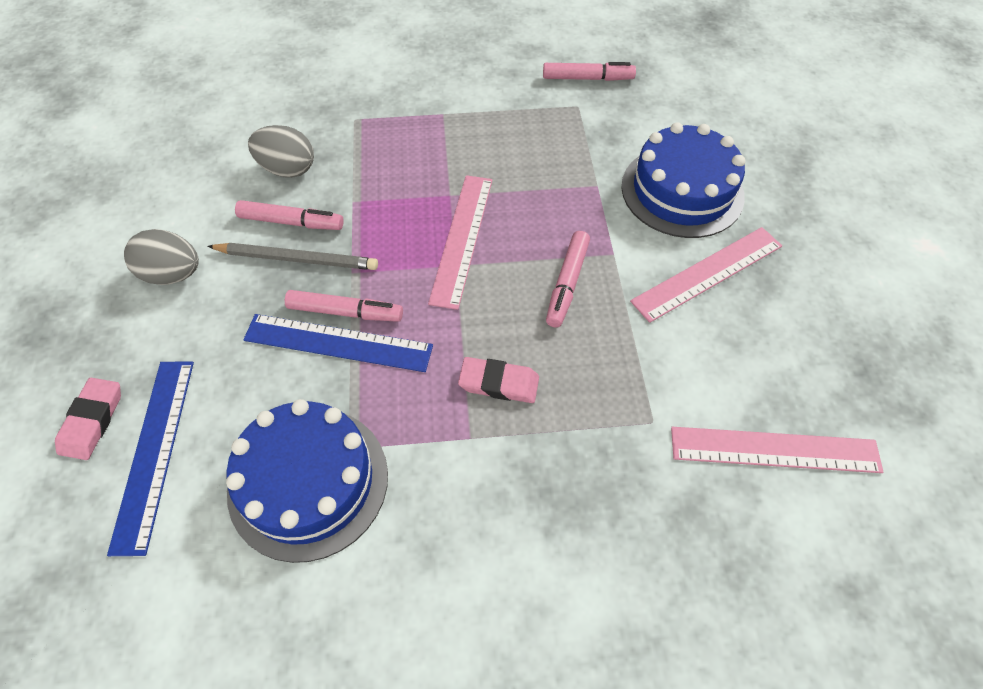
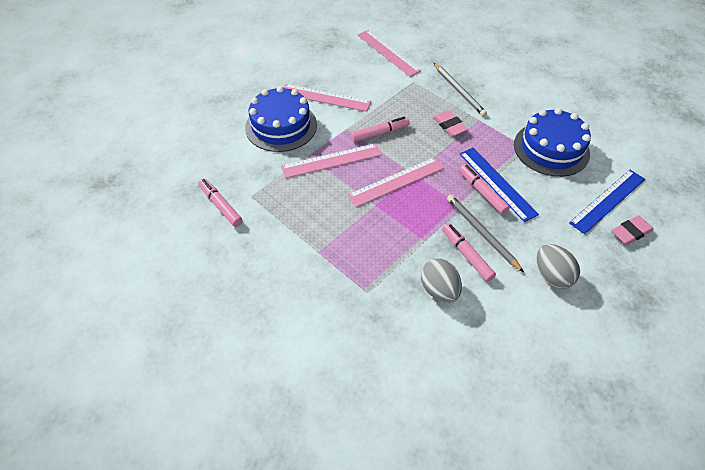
camera: 130 degrees left, 5 degrees down
(564, 201) = (331, 161): none -> pink ruler
(566, 473) = (459, 91): none -> grey pencil

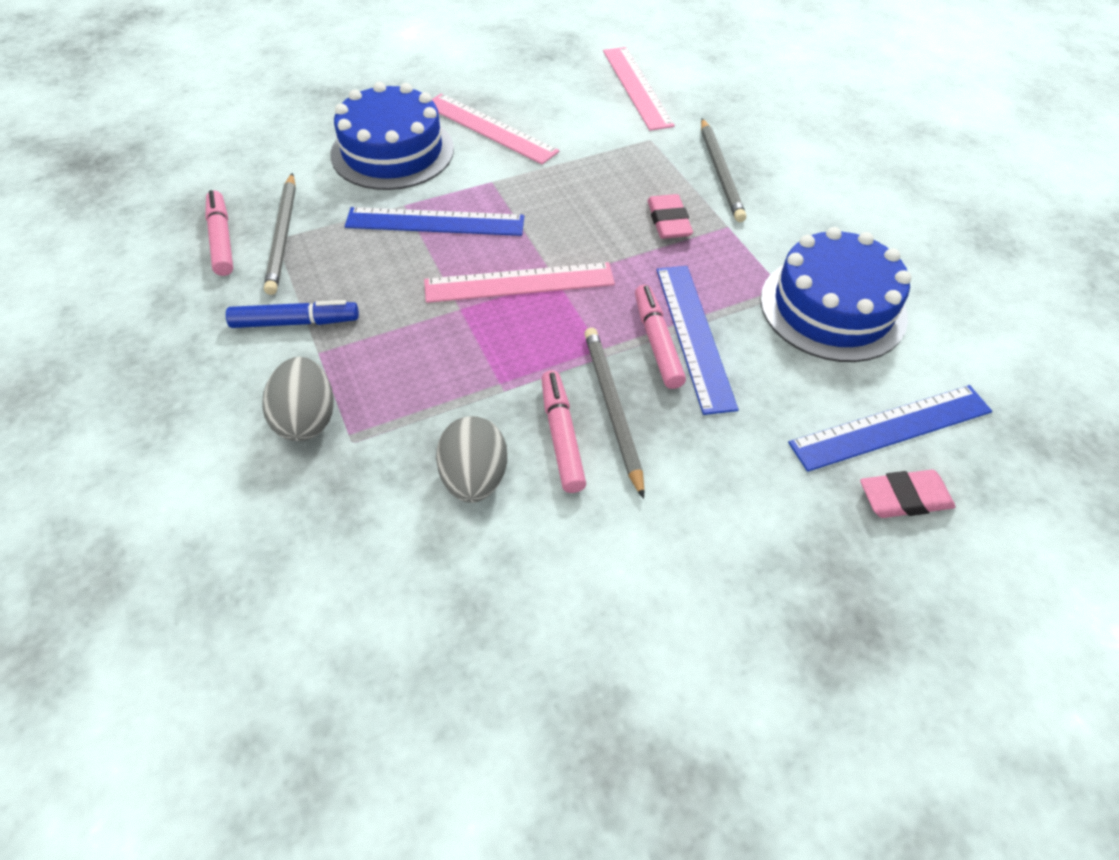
camera: 20 degrees right, 0 degrees up
(254, 193) = (283, 236): none -> grey pencil
(295, 239) = (295, 322): none -> blue marker
(331, 161) = (435, 222): pink ruler -> blue ruler
(380, 133) = (541, 202): pink marker -> none
(551, 275) = (697, 523): grey egg -> grey egg (307, 419)

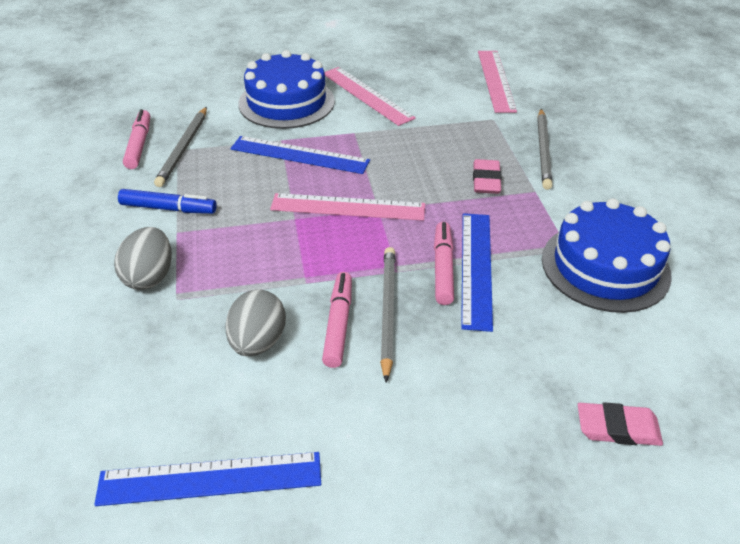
camera: 15 degrees right, 10 degrees down
(891, 427) = (625, 369): blue ruler -> blue ruler (210, 479)

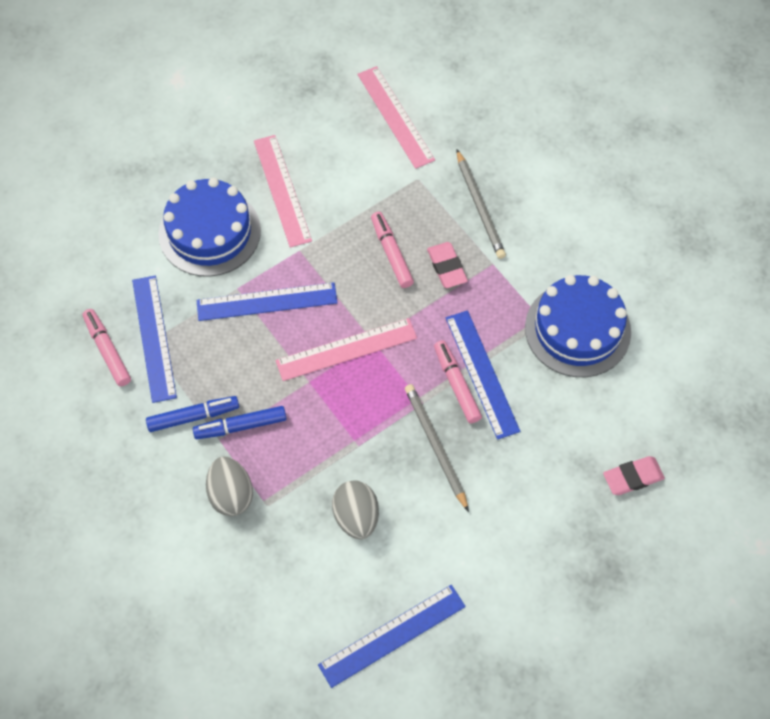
camera: 25 degrees left, 20 degrees up
(183, 148) = (153, 338): grey pencil -> blue ruler
(204, 229) = (240, 426): none -> blue marker
(338, 324) = (406, 474): pink marker -> pink marker (391, 253)
(366, 95) = (282, 190): pink ruler -> pink ruler turned 45 degrees clockwise

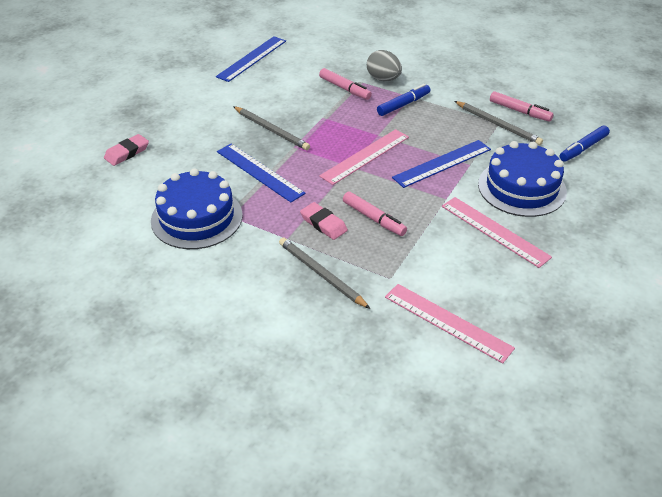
camera: 155 degrees right, 20 degrees down
(153, 338) = (498, 125): blue ruler -> grey pencil
(193, 416) = (436, 100): blue marker -> blue marker (583, 148)
(356, 517) = (302, 90): grey egg -> none
(456, 385) = (275, 161): pink marker -> pink marker (345, 89)

